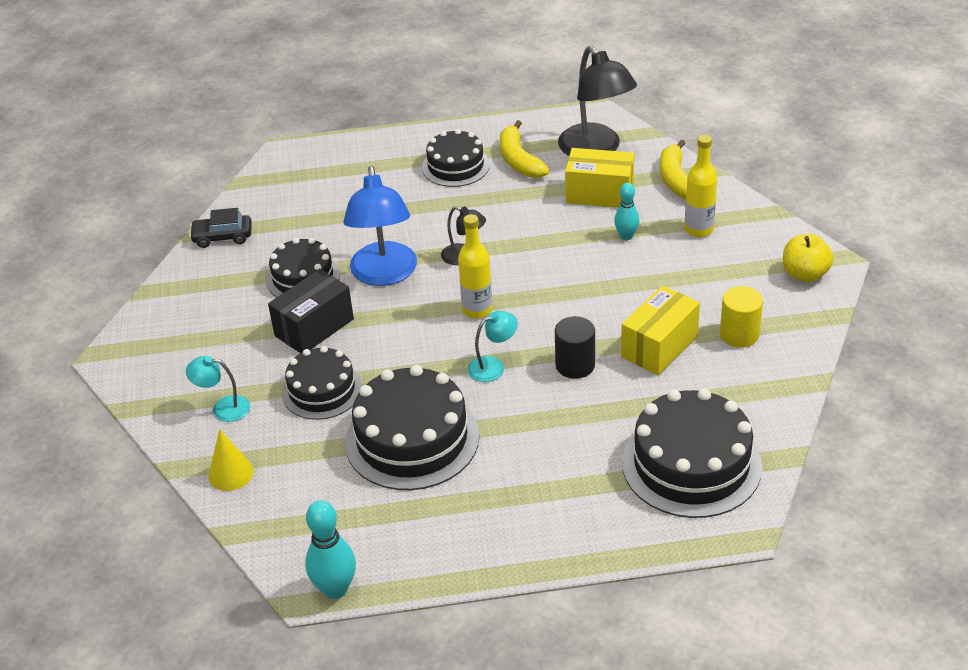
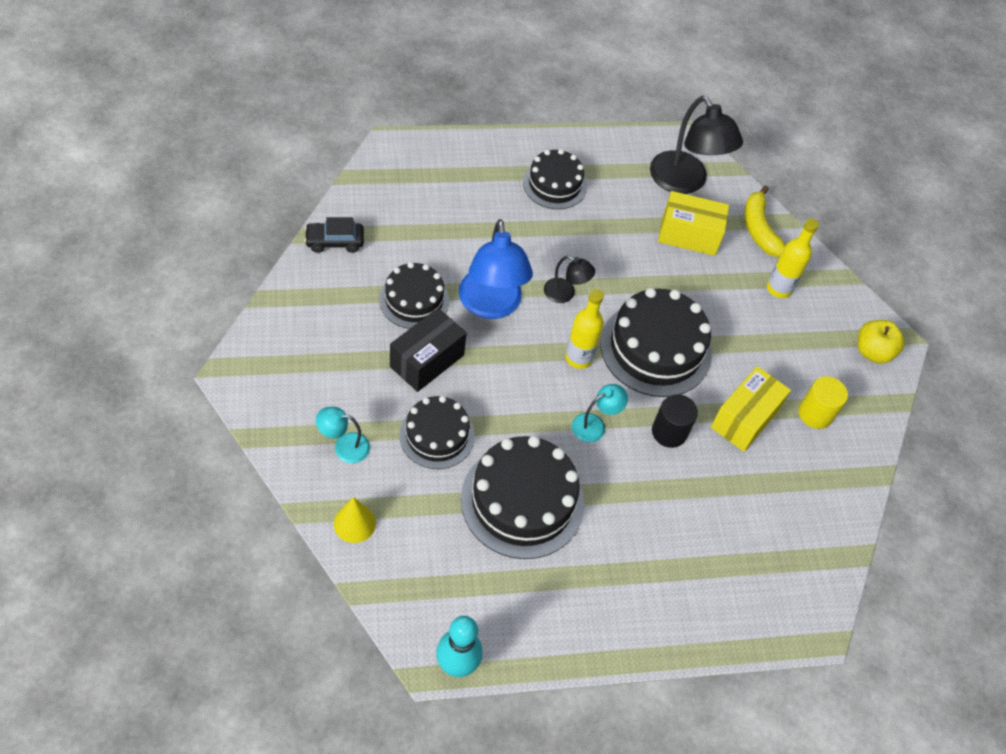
camera: 10 degrees left, 15 degrees up
(519, 160) = (613, 185): yellow banana -> none
(626, 236) = (713, 288): turquoise bowling pin -> none
(691, 464) = (773, 555): black cake -> black cake (655, 348)

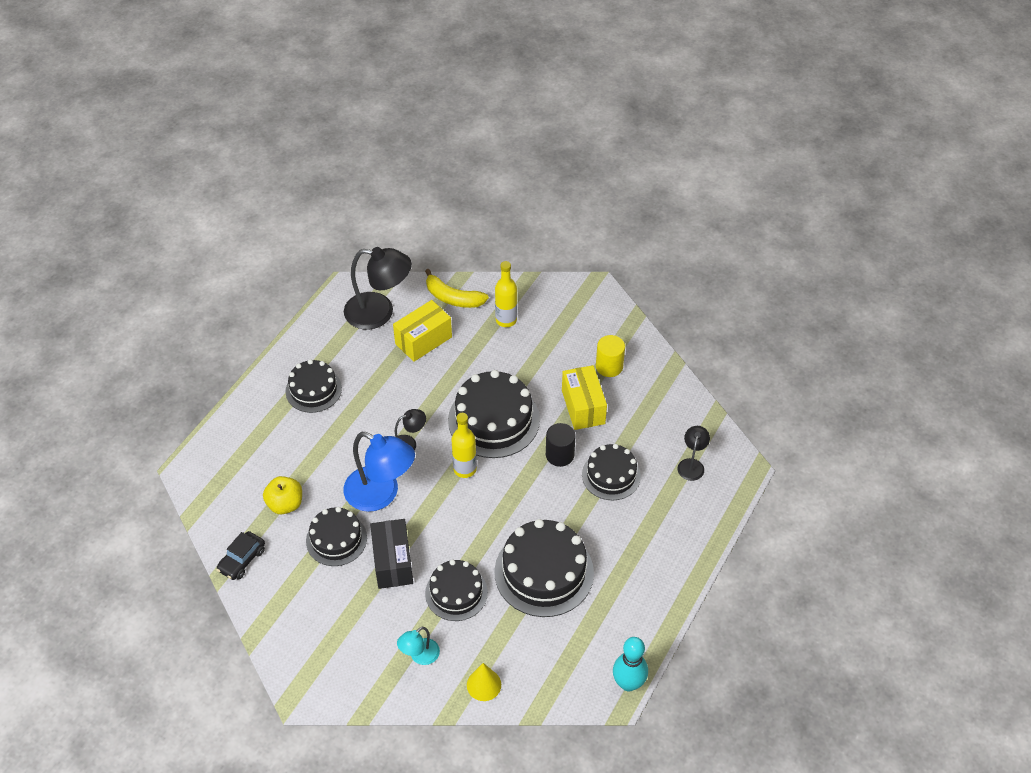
camera: 45 degrees left, 5 degrees down
(595, 425) = (522, 493): turquoise lamp -> none
(688, 495) = (611, 475): none -> black cake
(772, 568) = (692, 464): none -> black lamp
(872, 352) = (591, 304): yellow apple -> yellow apple (285, 504)

